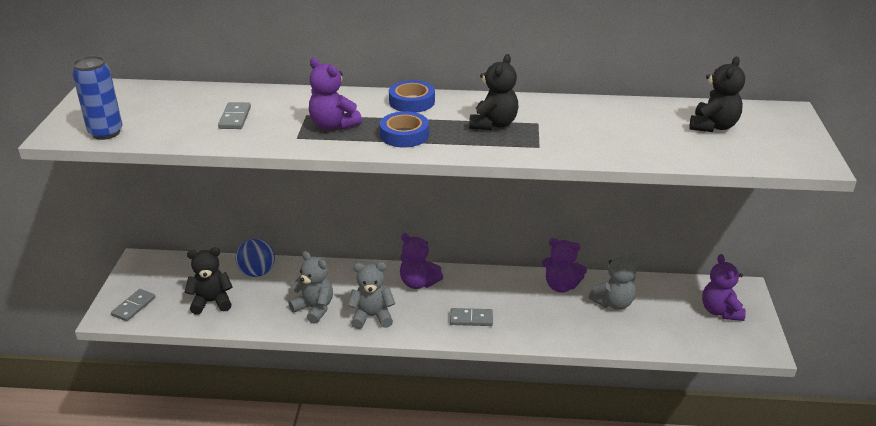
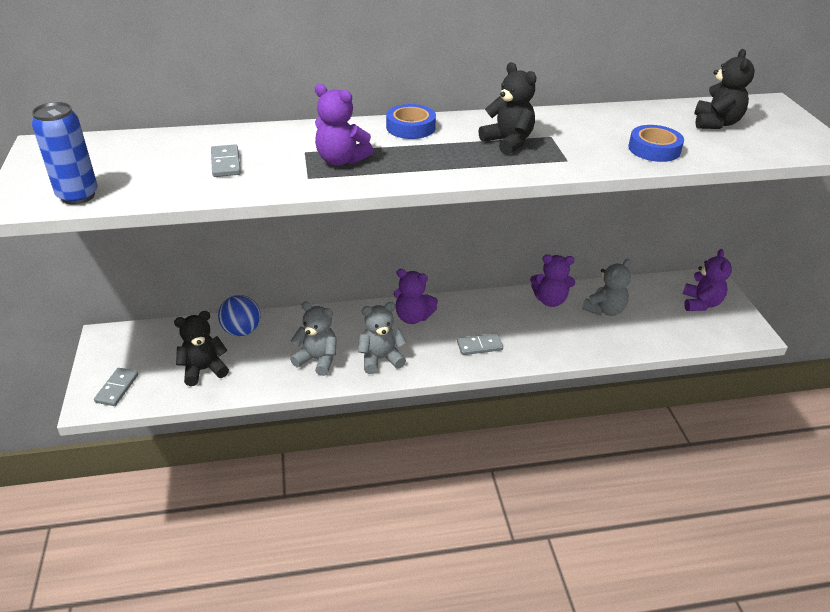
camera: 15 degrees left, 5 degrees up
(404, 135) = (423, 162): blue tape -> blue tape (654, 149)
(493, 124) = (508, 142): black teddy bear -> black teddy bear turned 45 degrees counterclockwise
(720, 311) = (700, 303): purple teddy bear -> purple teddy bear turned 150 degrees counterclockwise

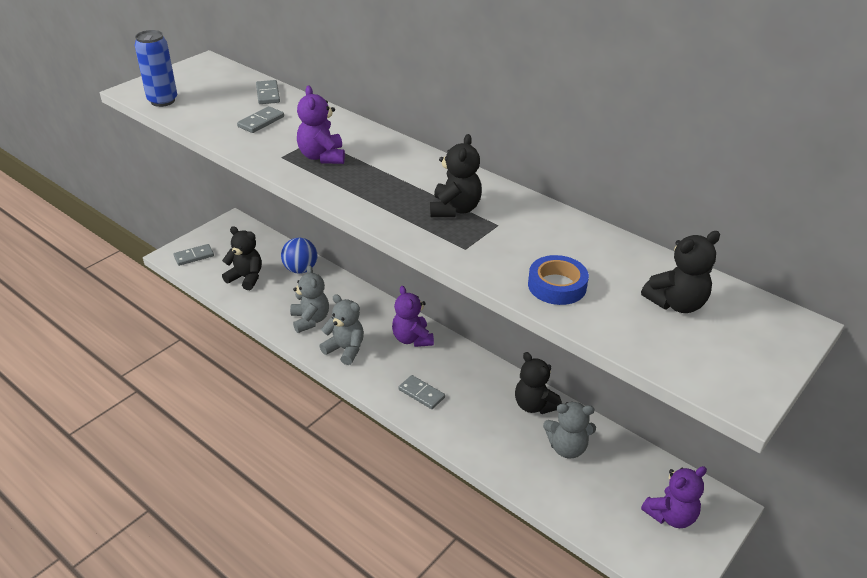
camera: 50 degrees right, 0 degrees up
(178, 141) = (268, 94): none -> grey domino
(410, 127) = (414, 160): blue tape -> none
(550, 300) = (534, 405): purple teddy bear -> black teddy bear

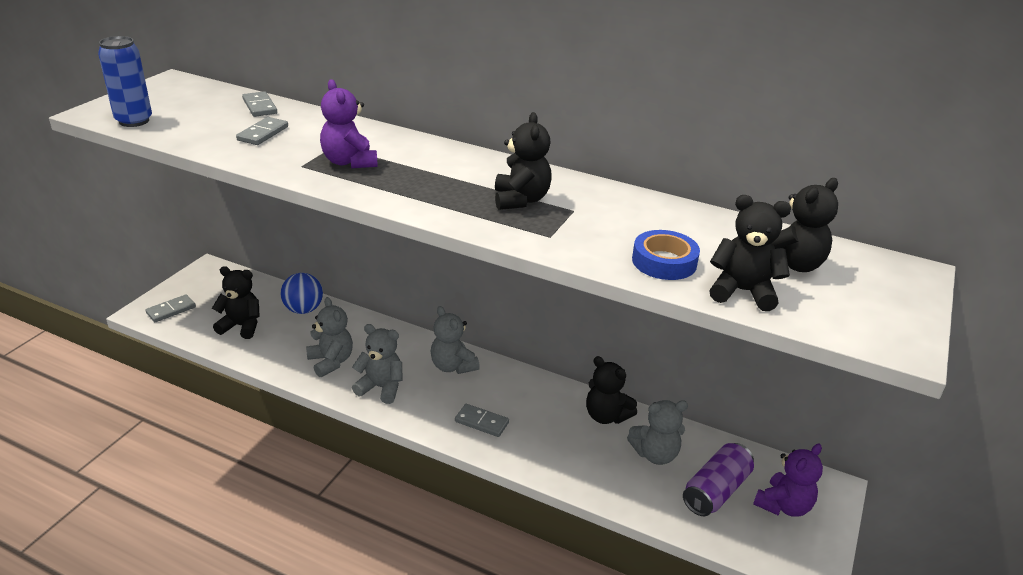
camera: 15 degrees left, 5 degrees down
(412, 339) = (453, 366): purple teddy bear -> grey teddy bear
(611, 491) = (716, 491): none -> purple can
(615, 324) = (742, 292): none -> black teddy bear

